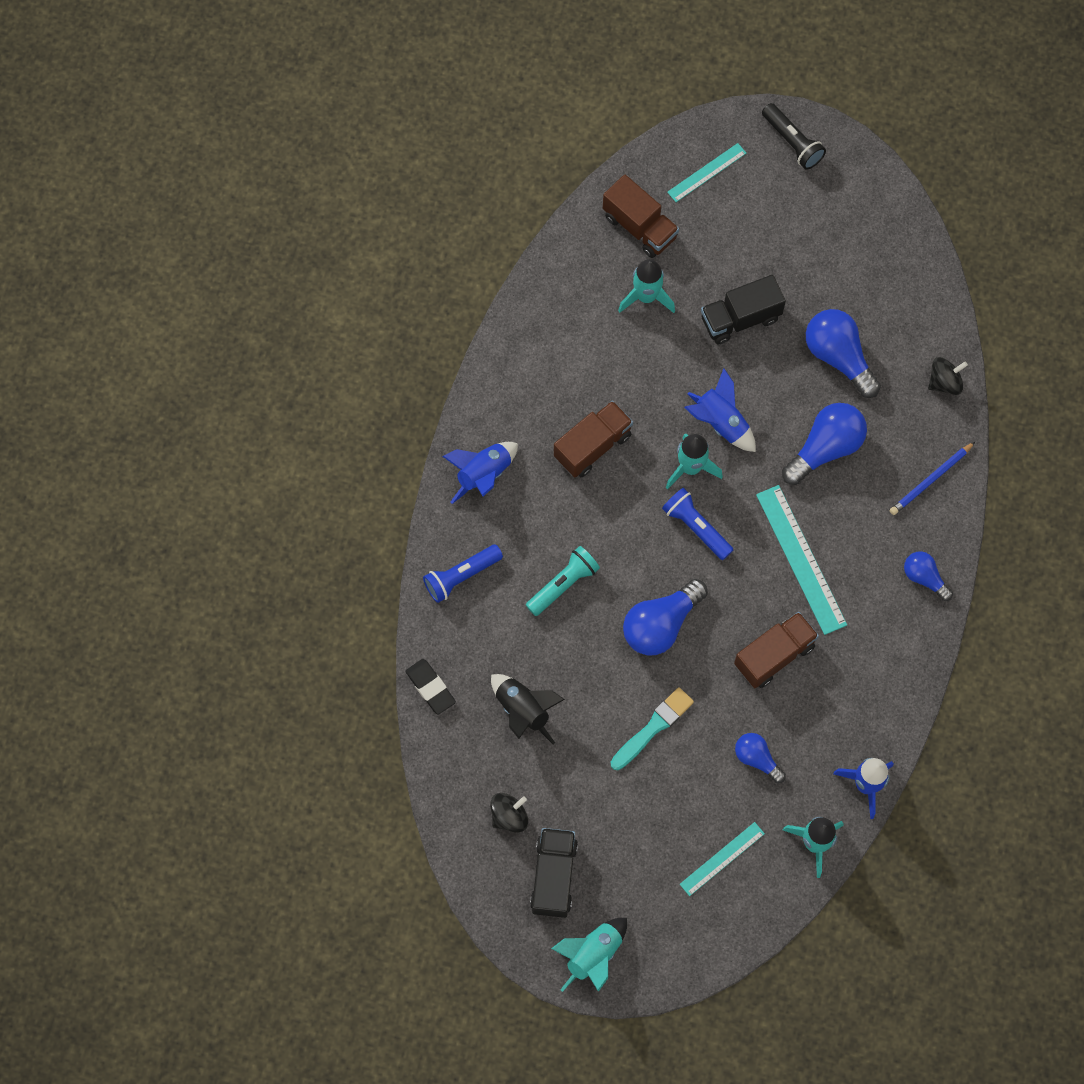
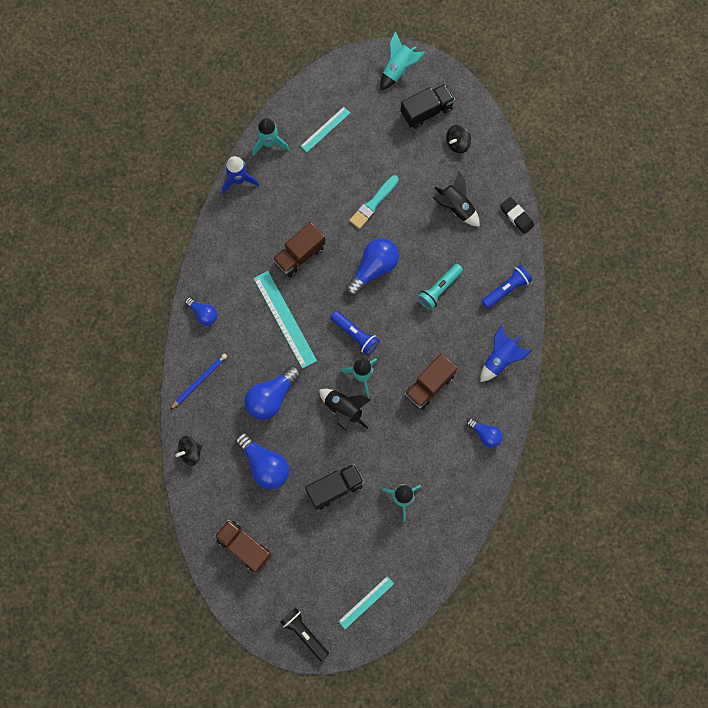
camera: 175 degrees right, 5 degrees up
(553, 876) = (426, 111): black truck -> black truck turned 120 degrees counterclockwise
(640, 227) = (411, 553): brown truck -> brown truck (244, 547)
(720, 423) = (343, 409): blue rocket -> black rocket
(757, 759) = (307, 190): blue light bulb -> blue light bulb (485, 434)

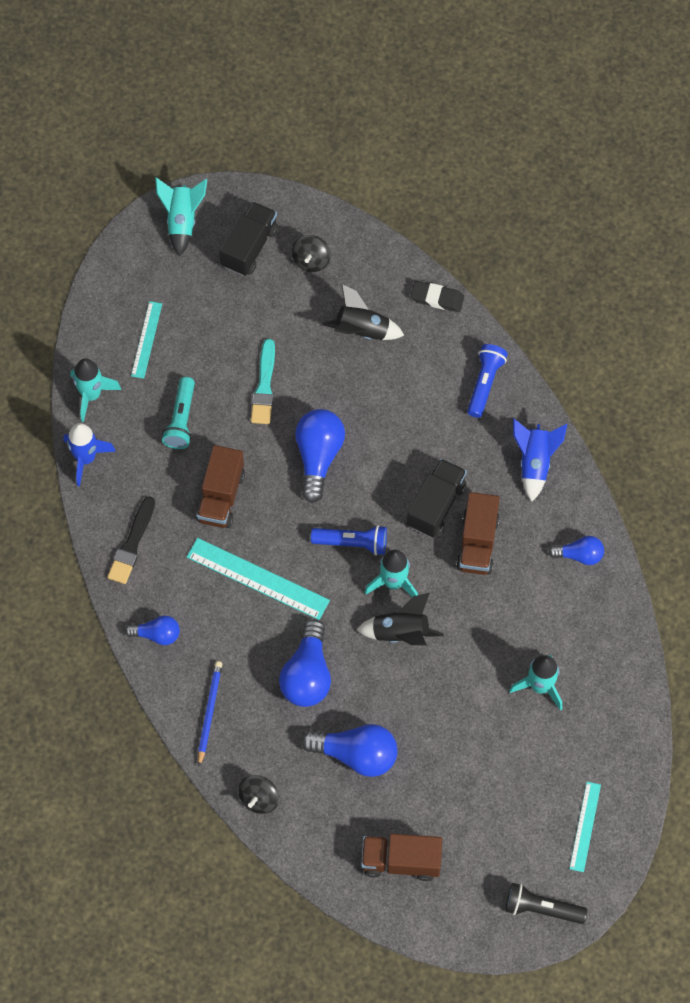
camera: 35 degrees left, 10 degrees down
(228, 249) = (132, 544): none -> black brush
(334, 488) = (455, 726): black truck -> black truck (436, 505)
(439, 289) = (410, 432): turquoise flashlight -> turquoise flashlight (181, 420)

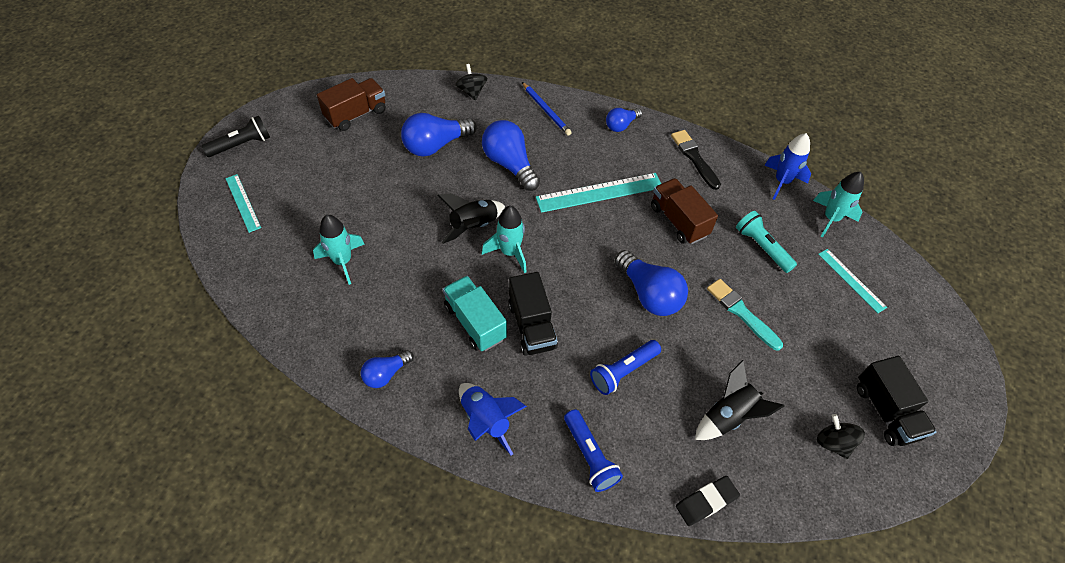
camera: 135 degrees right, 10 degrees down
(182, 221) = (953, 388): turquoise rocket -> none
(352, 543) = (564, 256): blue flashlight -> blue flashlight (623, 371)
(477, 543) = (475, 322): brown truck -> turquoise truck

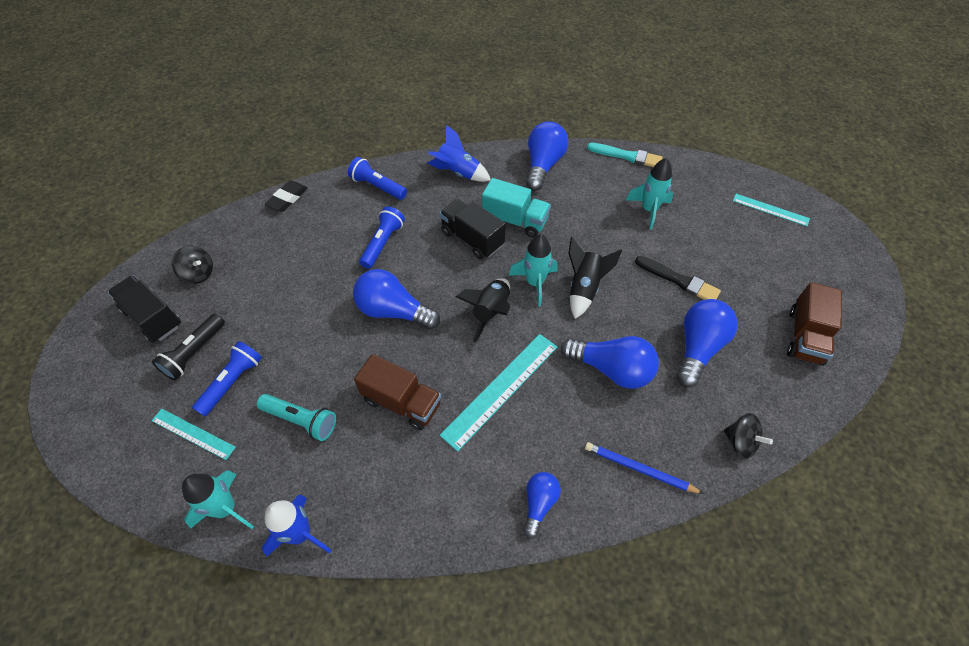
camera: 150 degrees right, 0 degrees up
(241, 145) = (843, 250): black flashlight -> black flashlight (194, 353)
(386, 374) = (543, 165): blue light bulb -> blue light bulb, size x1.72
(694, 158) = (424, 505): black brush -> black brush (679, 280)
(728, 416) = (288, 253): black rocket -> black rocket (490, 312)
(741, 313) = (302, 338): turquoise brush -> turquoise brush (627, 156)
(813, 305) = (232, 382): none -> blue flashlight

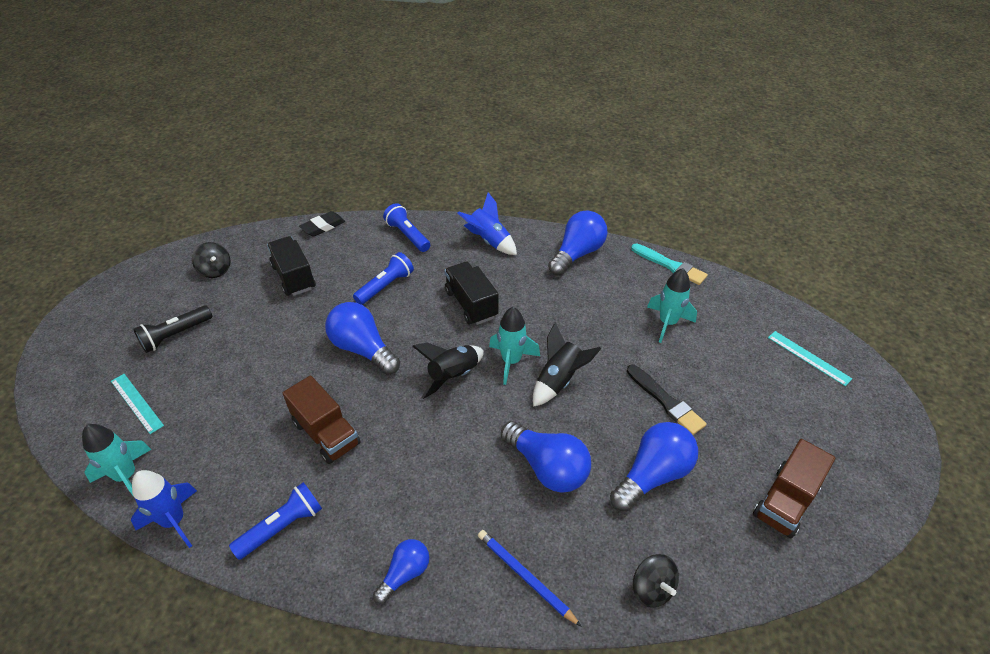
camera: 20 degrees right, 10 degrees down
(153, 318) = (159, 297): black truck -> black truck (294, 277)
(232, 382) = (192, 369): blue flashlight -> blue flashlight (282, 527)
(301, 420) = (230, 421): turquoise flashlight -> none
(501, 389) = (425, 451): turquoise ruler -> none
(515, 220) = (522, 298): turquoise truck -> none

